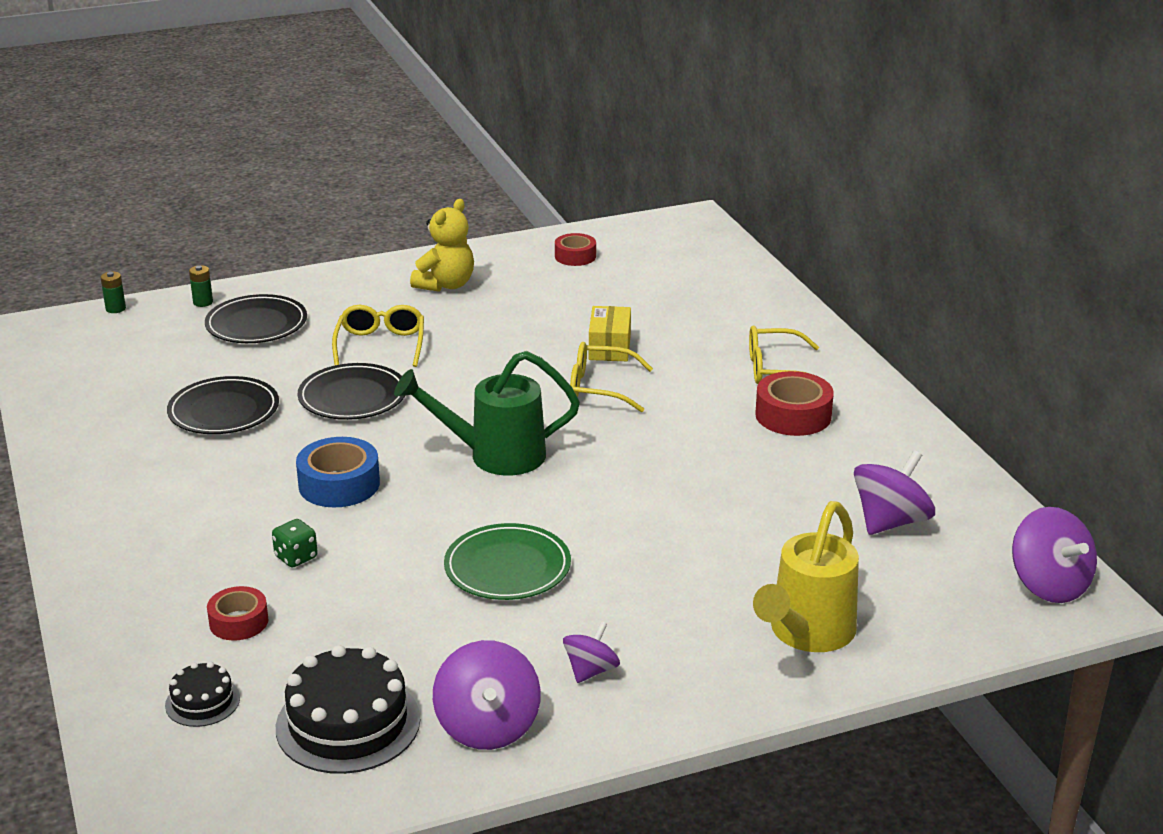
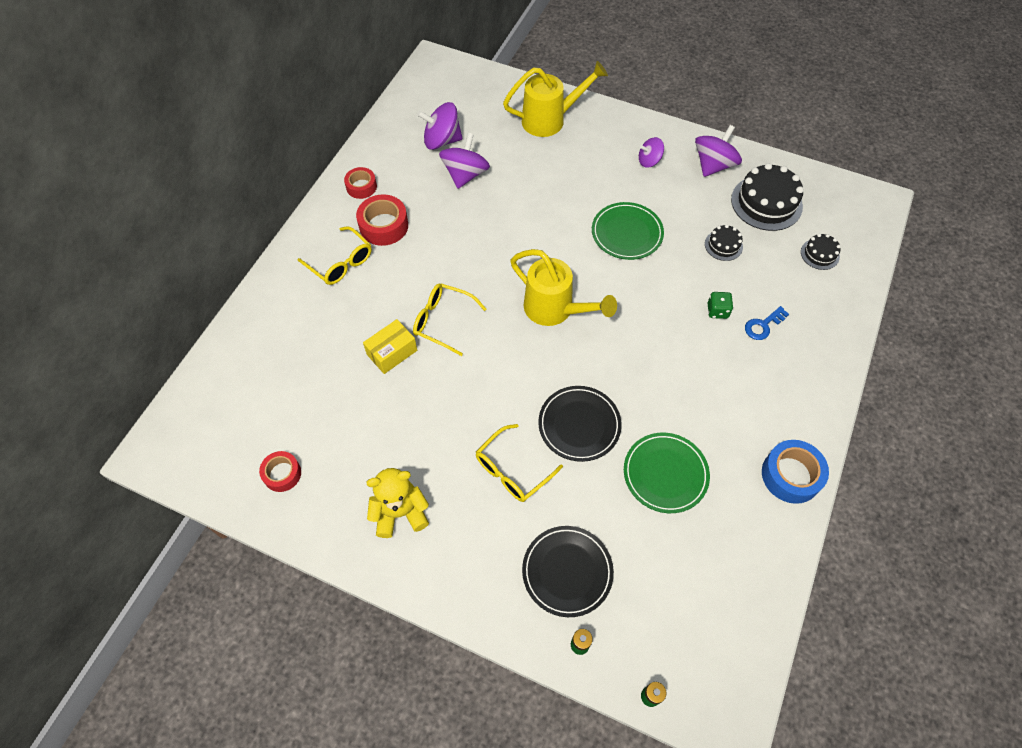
camera: 135 degrees left, 30 degrees up
(220, 575) = (763, 325): none -> blue key
(224, 411) = (665, 474): black plate -> green plate
(238, 622) = (774, 288): red tape -> red tape (361, 187)
(339, 484) = (653, 349): blue tape -> blue tape (791, 475)
(359, 630) = (723, 245): none -> black cake
(495, 456) = (555, 310): green watering can -> yellow watering can
(599, 388) = (442, 321): yellow glasses -> yellow glasses turned 150 degrees clockwise
(1049, 585) = (434, 76): purple spinning top -> purple spinning top (465, 175)

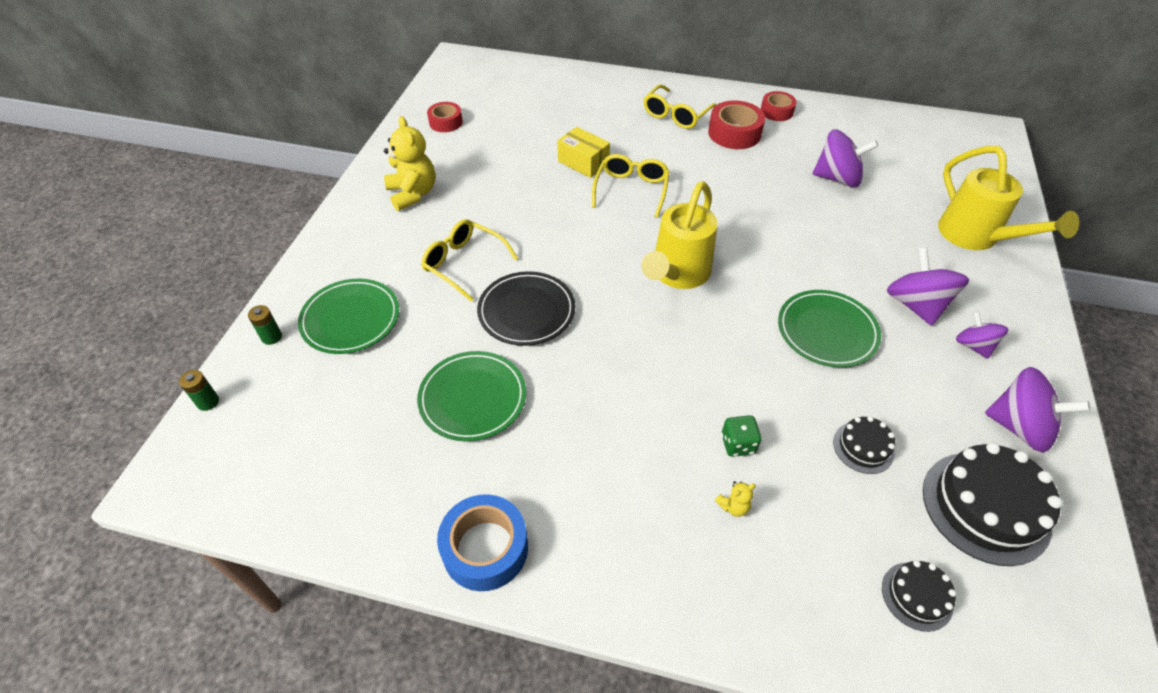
camera: 80 degrees right, 10 degrees down
(442, 140) = (876, 154): purple spinning top -> purple spinning top (915, 305)
(567, 572) = (350, 319): black plate -> green plate
(763, 325) = (733, 506): blue key -> yellow teddy bear

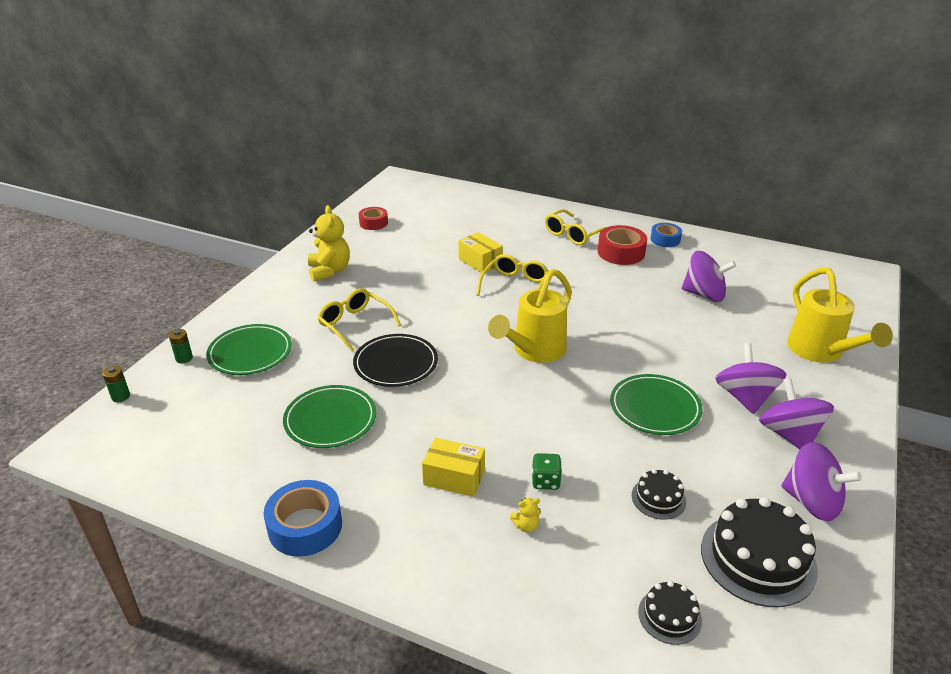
camera: 10 degrees right, 15 degrees down
(636, 455) = (454, 477): none -> yellow box
(776, 111) = (665, 239): red tape -> blue tape
(973, 346) = (789, 434): purple spinning top -> purple spinning top, size x1.65

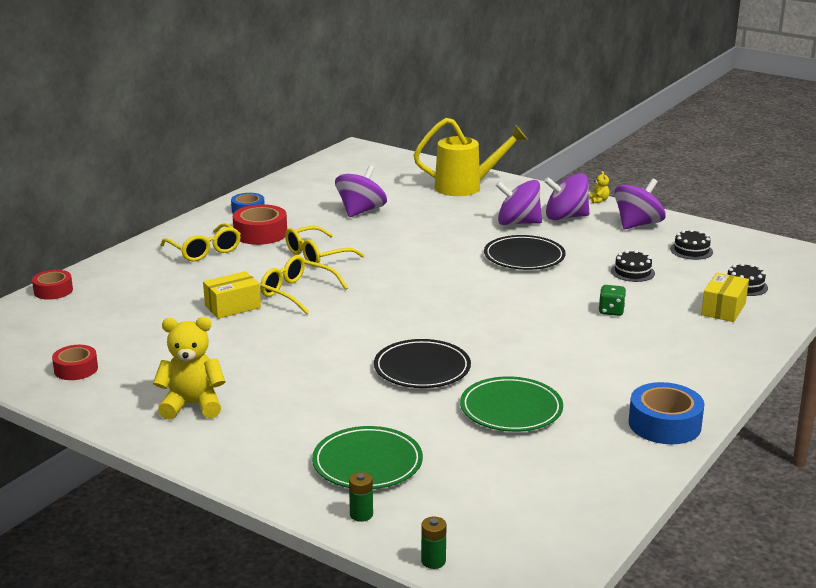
camera: 80 degrees left, 10 degrees down
(355, 324) = (332, 390): yellow glasses -> yellow glasses (316, 255)
(454, 477) = (604, 349): yellow box -> yellow box (723, 309)
(481, 194) = (53, 291): none -> red tape
(526, 526) = (662, 324): yellow teddy bear -> yellow teddy bear (599, 200)
(534, 351) = (424, 296): yellow watering can -> none
(655, 408) = (524, 257): green plate -> black plate
(758, 558) = (691, 250): black cake -> black cake, size x0.52

